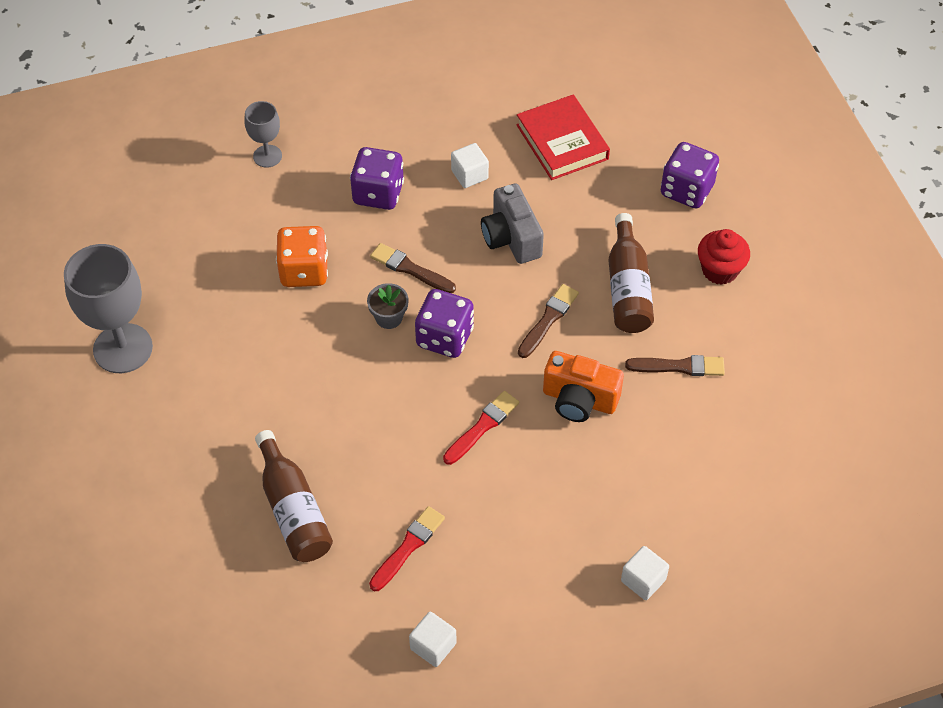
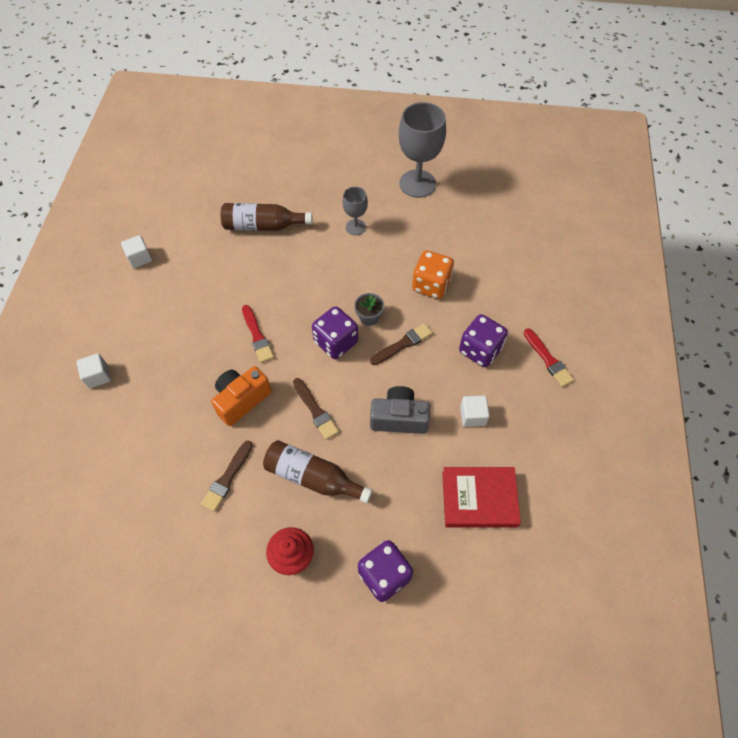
camera: 115 degrees right, 5 degrees up
(267, 156) = (543, 297): grey goblet -> grey goblet (355, 227)
(408, 547) = (204, 268): red brush -> red brush (548, 359)

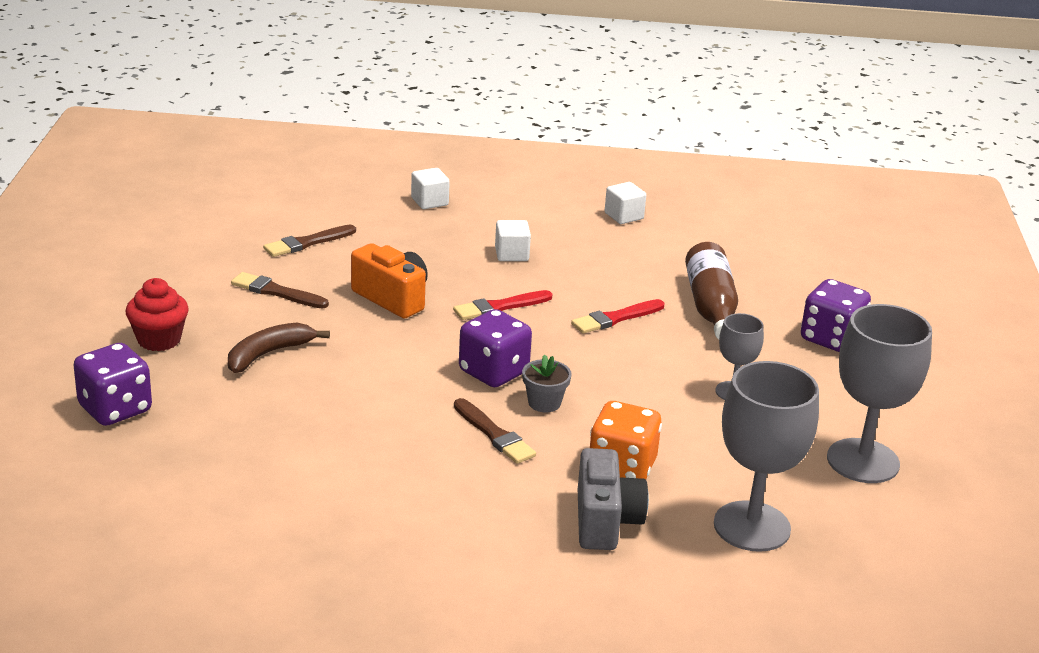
camera: 85 degrees right, 30 degrees down
(313, 477) = (268, 354): brown bottle -> brown banana
(315, 410) = (374, 355): brown brush -> brown brush (307, 243)
(399, 418) = (357, 427): grey camera -> grey camera (605, 521)
(472, 416) = (357, 500): white cube -> white cube (511, 254)
(476, 236) = (752, 526): none -> grey goblet
(479, 499) = (211, 498): red book -> none
(480, 350) = (487, 515): purple dice -> purple dice (831, 339)
(548, 359) = (472, 596): red brush -> red brush (616, 318)

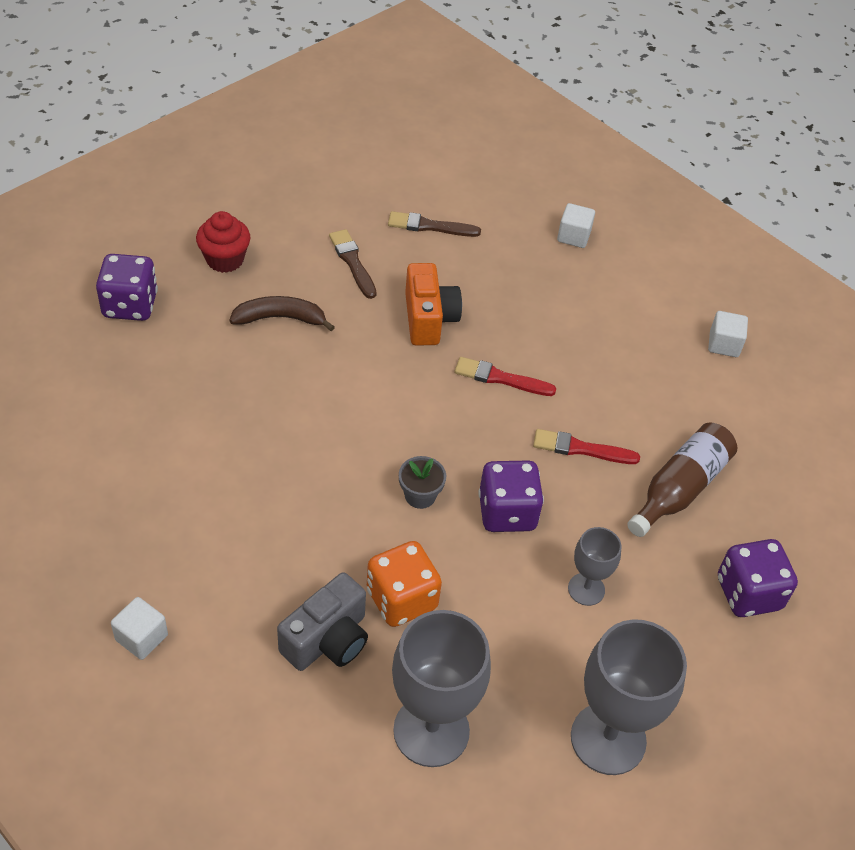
camera: 40 degrees right, 20 degrees up
(493, 372) = (418, 440): purple dice -> purple dice (507, 512)
(494, 434) = (347, 500): brown brush -> none
(511, 254) = (575, 330): white cube -> white cube (141, 637)

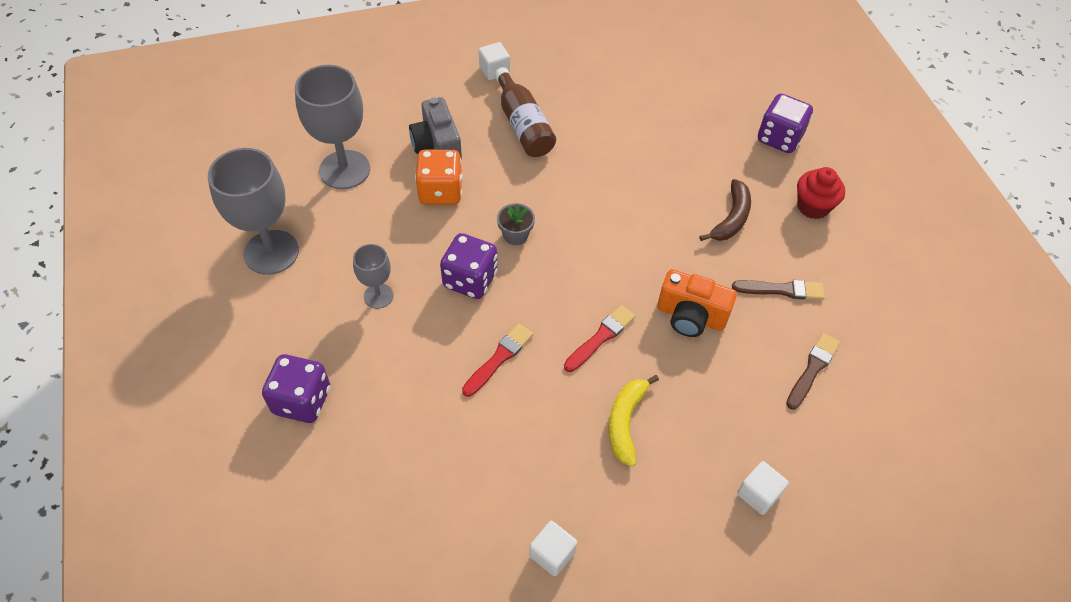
camera: 120 degrees right, 5 degrees up
(574, 334) = (625, 422): none -> yellow banana
(680, 489) = (420, 409): brown bottle -> brown bottle (523, 125)

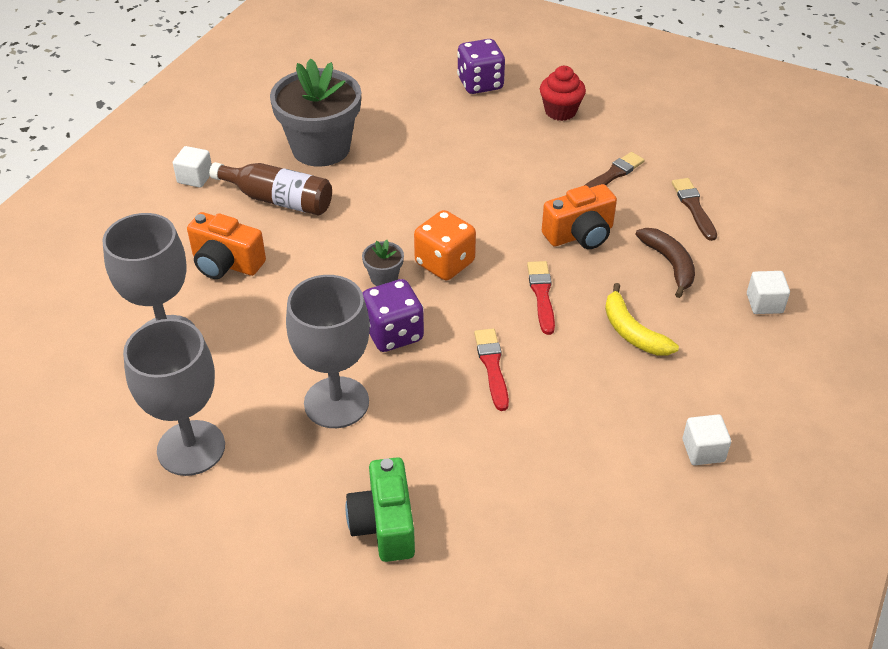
camera: 45 degrees left, 10 degrees down
(302, 400) = (384, 525): purple dice -> green camera
(378, 296) = (336, 402): grey goblet -> grey goblet, size x1.88
(437, 146) = (226, 263): grey camera -> orange camera
(440, 192) = (278, 293): orange dice -> orange dice (444, 263)
(598, 107) = (321, 148): none -> grey flower pot
(731, 218) = (520, 155): brown banana -> brown banana (669, 264)

